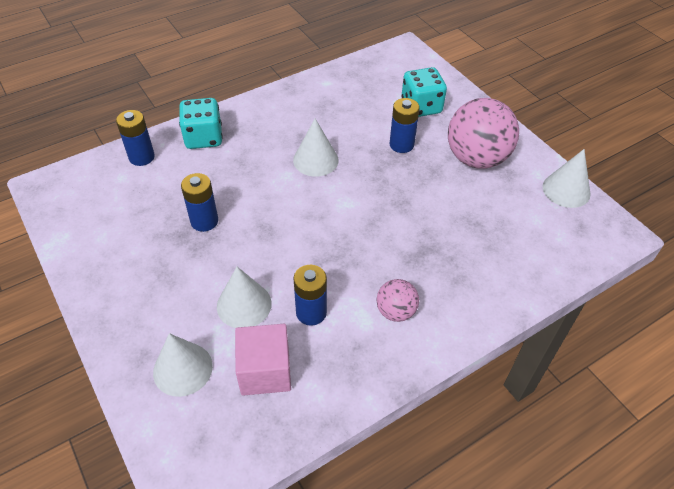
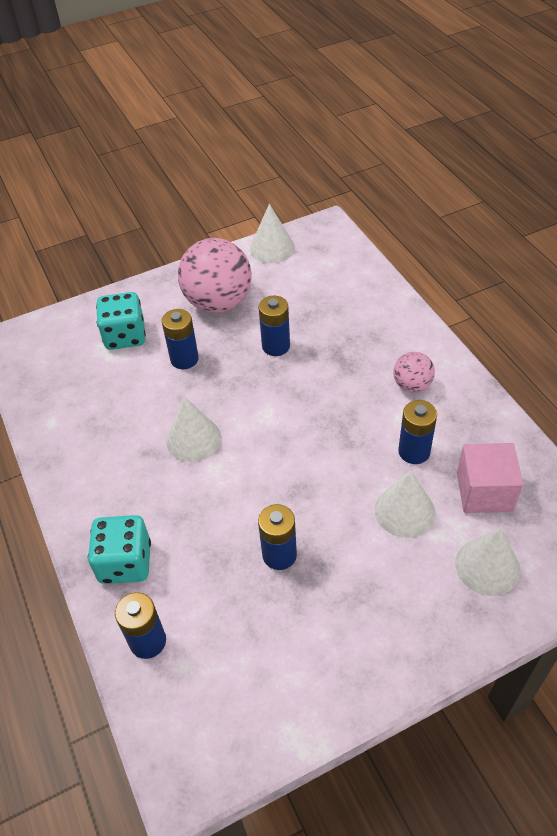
camera: 80 degrees left, 0 degrees up
(429, 203) = (276, 346): none -> blue battery

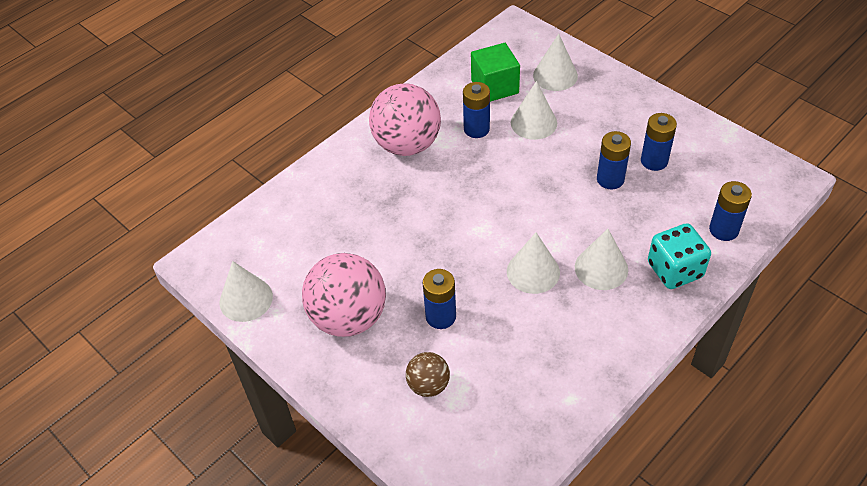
camera: 110 degrees left, 0 degrees up
(125, 336) = (428, 385): turquoise dice -> brown ball
(165, 496) = (601, 268): none -> white cone
(276, 346) = (395, 249): blue battery -> blue battery (654, 161)
(412, 385) = (407, 145): pink ball -> pink ball, size x1.97
(484, 491) = (494, 87): pink cube -> green cube

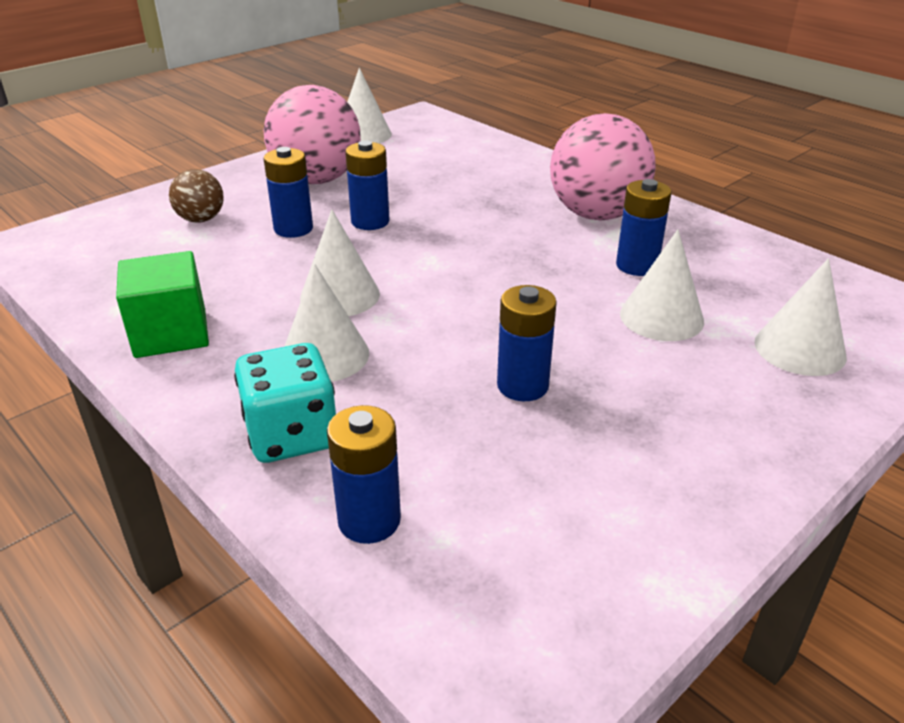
camera: 90 degrees right, 15 degrees down
(494, 87) = (745, 286): green cube -> green cube (171, 333)
(654, 161) = (572, 447): blue battery -> blue battery (370, 222)

